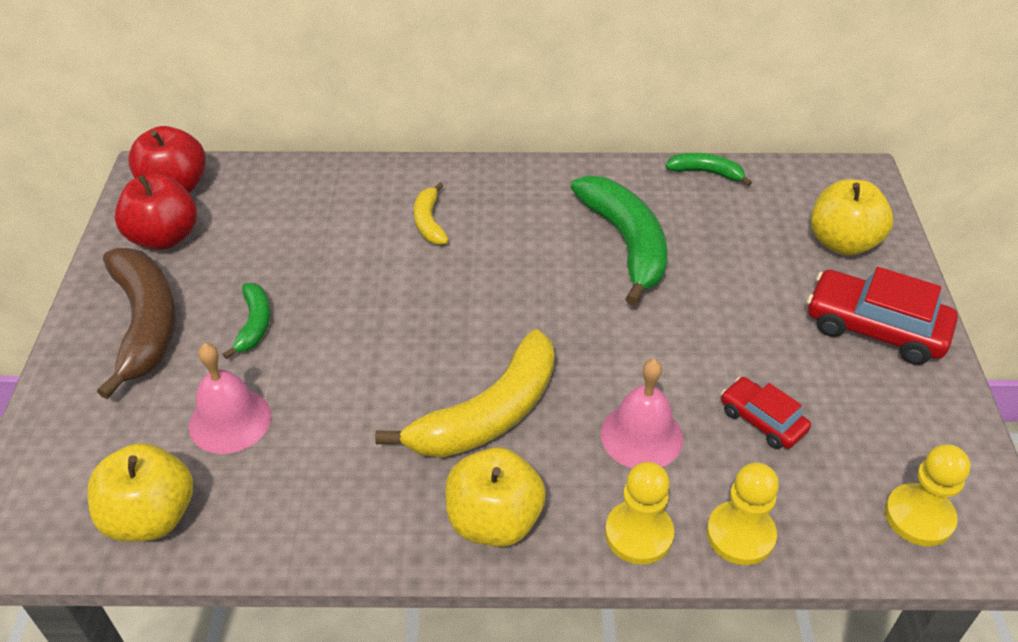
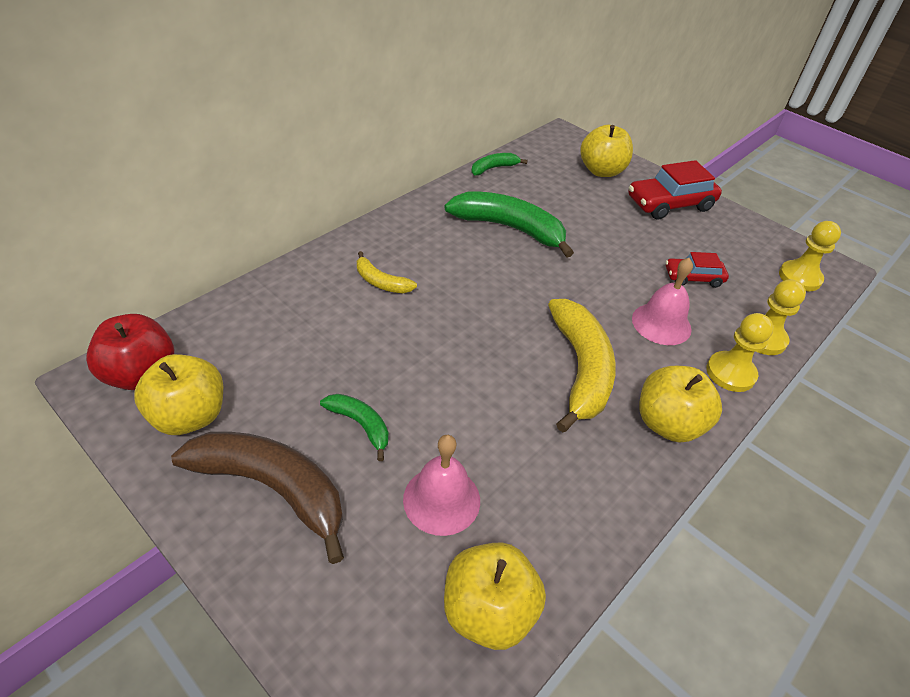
camera: 50 degrees left, 0 degrees up
(164, 237) = (189, 416): red apple -> yellow apple

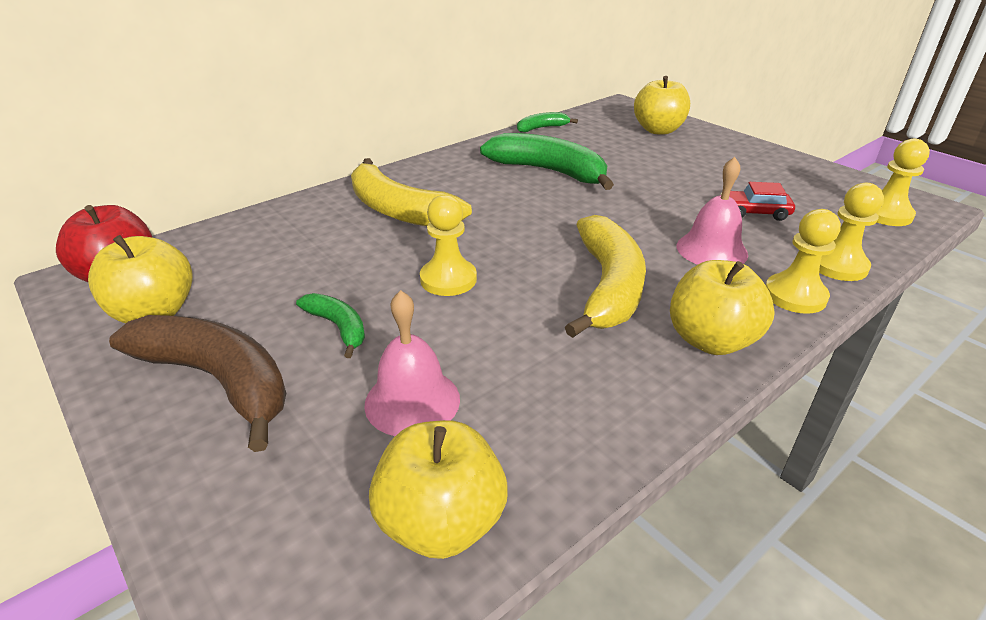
camera: 10 degrees right, 10 degrees down
(381, 282) = (399, 210): yellow banana -> yellow banana, size x1.97
(444, 366) = (448, 279): none -> yellow pawn
(670, 204) = (732, 154): red car -> none

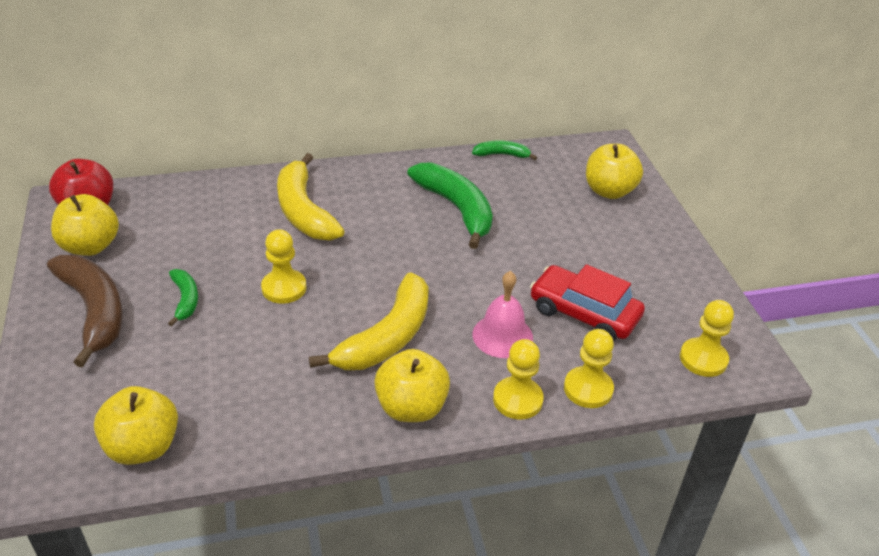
camera: 25 degrees right, 5 degrees up
(412, 401) = (186, 370): pink bell -> none
(754, 212) = (584, 313): red car -> red car, size x1.71

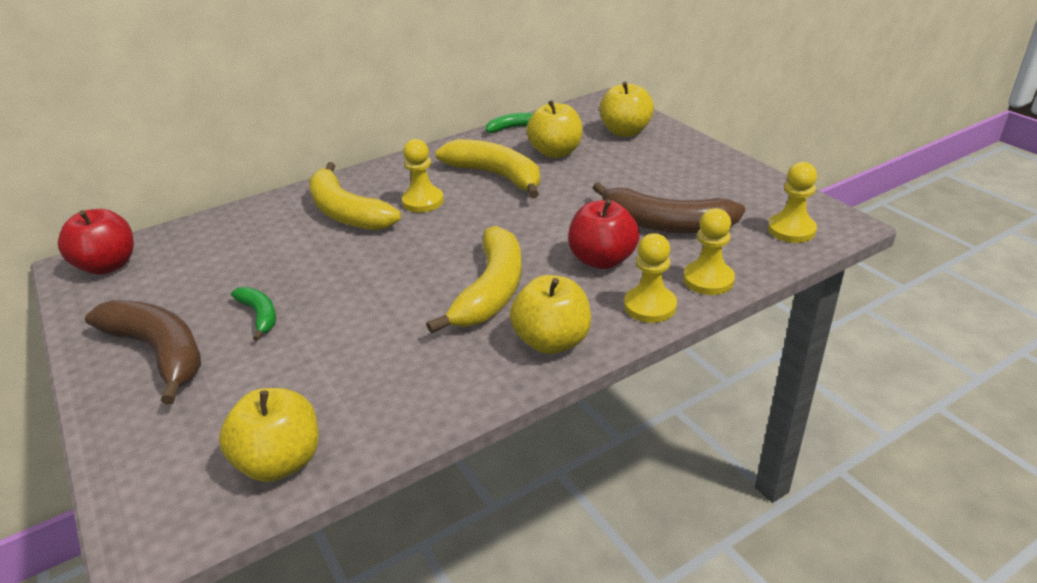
camera: 15 degrees left, 5 degrees down
(90, 246) = (127, 297): yellow apple -> yellow apple (555, 152)
(284, 288) = (361, 278): yellow pawn -> yellow pawn (423, 201)
(457, 209) = (496, 176): green banana -> yellow banana
(502, 336) = (602, 260): pink bell -> red apple
(584, 313) = (664, 224): red car -> brown banana

